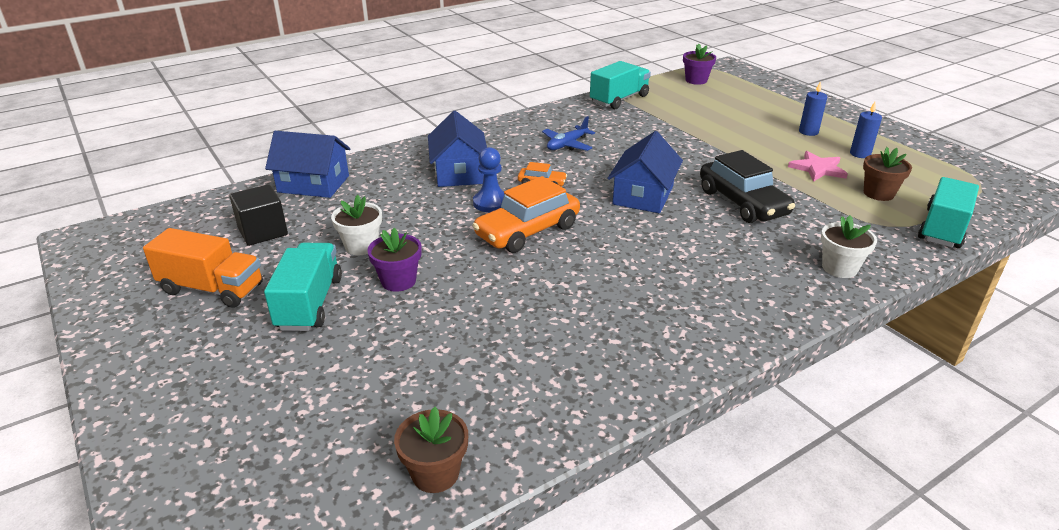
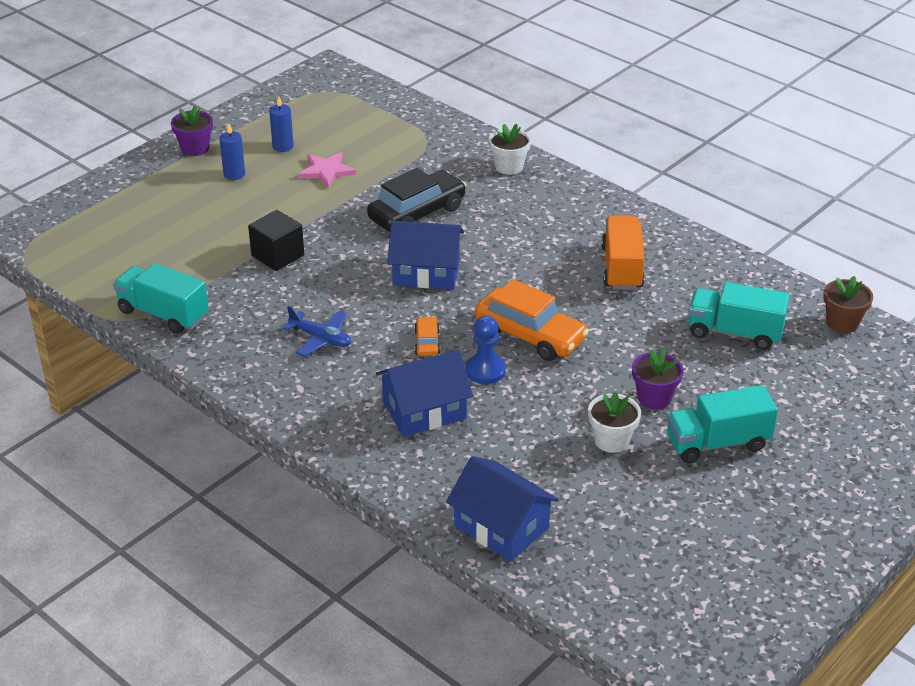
camera: 105 degrees left, 5 degrees up
(212, 289) = (736, 520): orange truck -> orange truck (621, 268)
(263, 231) = (622, 527): black cube -> black cube (277, 255)
(313, 184) = (501, 527): blue house -> blue house turned 45 degrees counterclockwise
(696, 80) = (79, 255): purple flower pot -> purple flower pot (195, 148)
(878, 193) = (368, 142): brown flower pot -> none
(942, 228) = (421, 117): turquoise truck -> turquoise truck (734, 332)

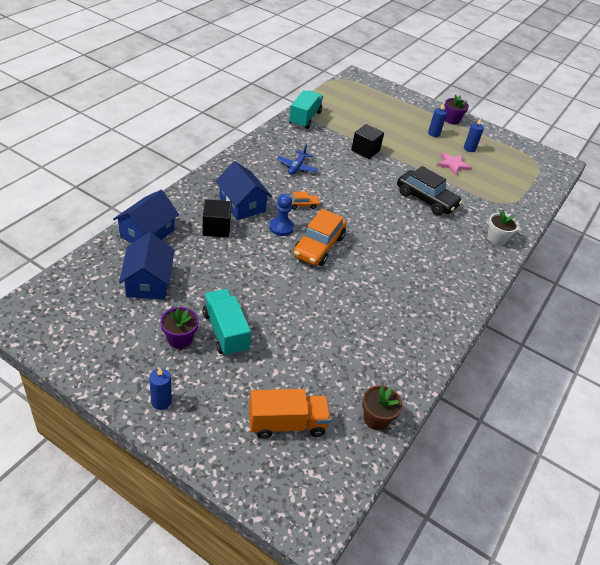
camera: 75 degrees right, 5 degrees up
(426, 272) = (368, 204): blue house -> blue house (148, 282)
(488, 443) = (216, 228): none -> black cube
(611, 440) = (223, 280): white flower pot -> none
(621, 268) = (403, 291): orange truck -> orange truck (287, 424)
(654, 398) = (267, 302): purple flower pot -> purple flower pot (179, 339)
(734, 332) = (347, 349): turquoise truck -> none
(850, 509) = (161, 401): none -> blue candle

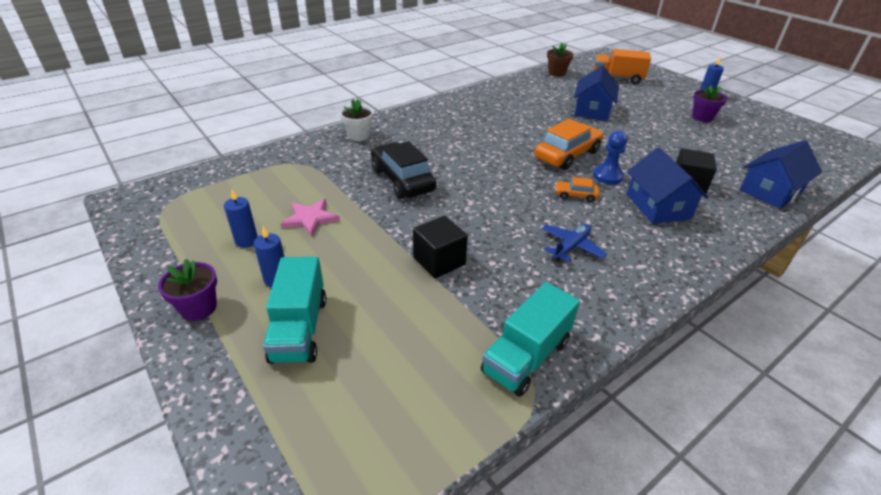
camera: 155 degrees left, 5 degrees down
(148, 282) = (747, 152): blue house -> blue house (592, 110)
(225, 332) = (664, 116): turquoise truck -> turquoise truck (299, 329)

